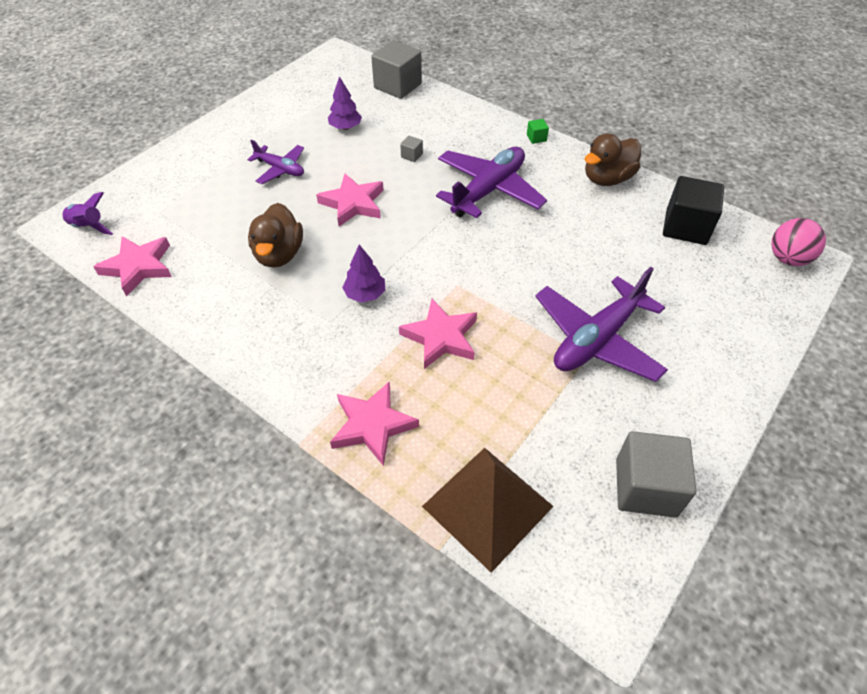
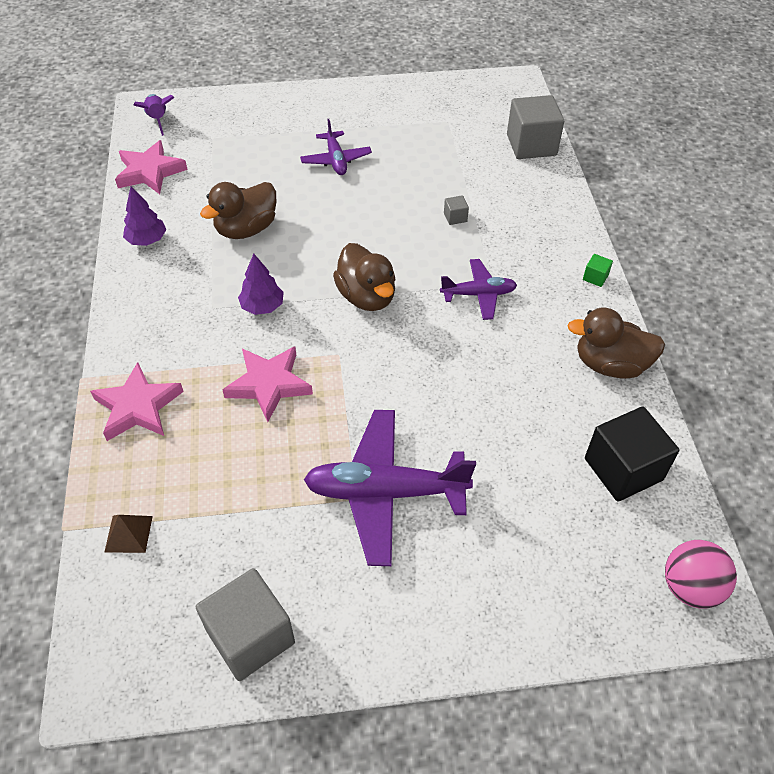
camera: 45 degrees right, 0 degrees up
(345, 127) = (434, 156): purple tree -> purple tree (147, 240)
(353, 203) = (351, 226): pink star -> none
(425, 239) = (366, 297): none -> brown duck
(487, 506) = (128, 534): brown pyramid -> brown pyramid, size x0.42
(488, 190) = (478, 294): purple plane -> purple plane, size x0.56

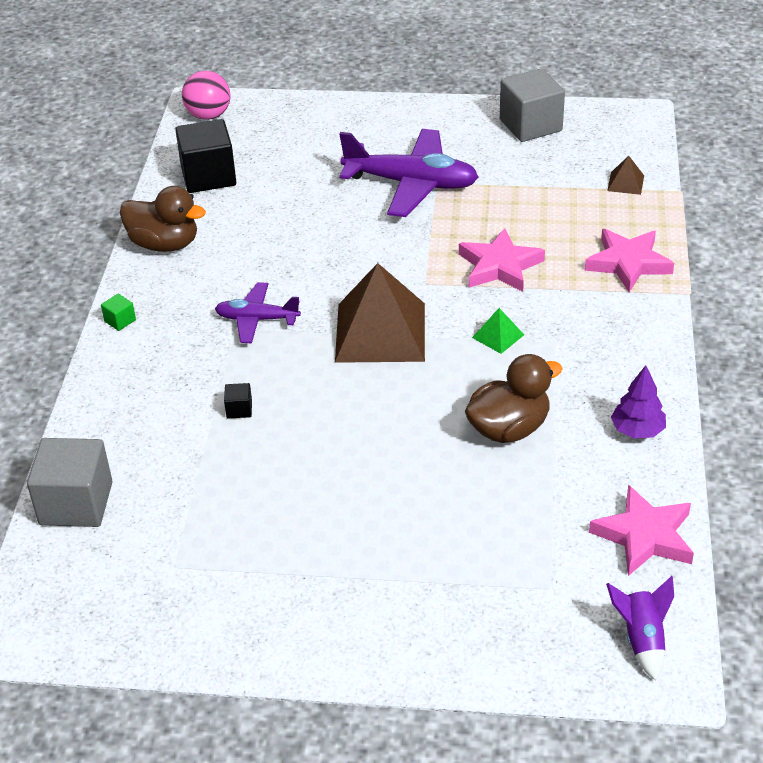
camera: 165 degrees left, 10 degrees down
(262, 306) = (498, 336): purple tree -> green pyramid
(336, 160) = (367, 518): purple plane -> none
(366, 297) = (380, 332): brown duck -> brown pyramid
(455, 217) = (239, 409): grey cube -> black cube

